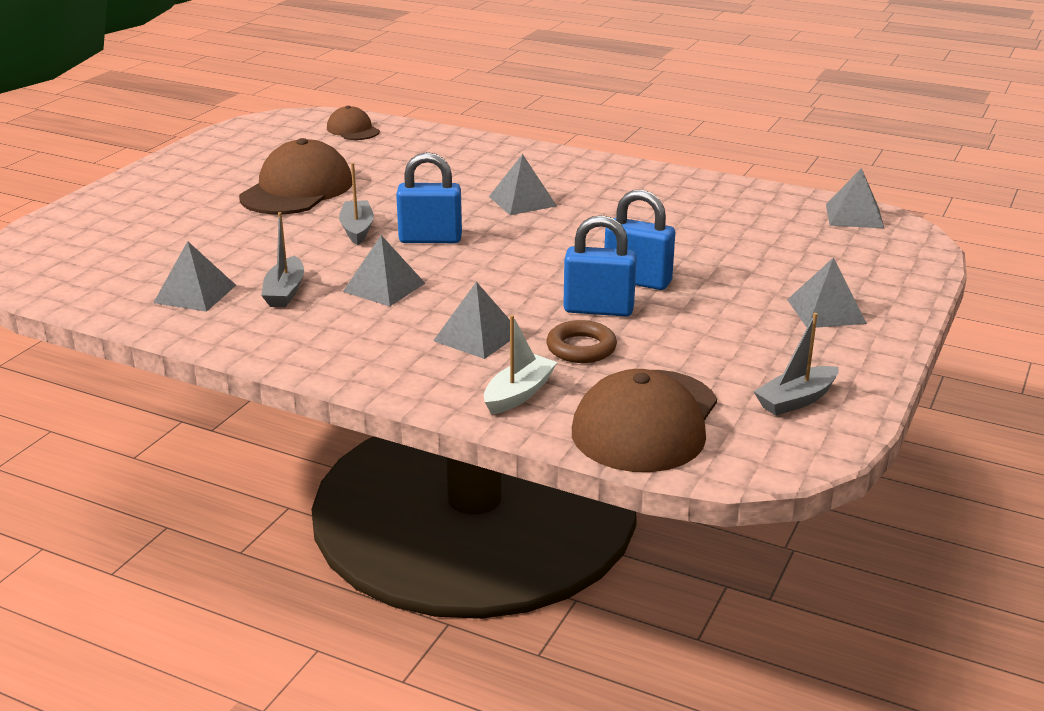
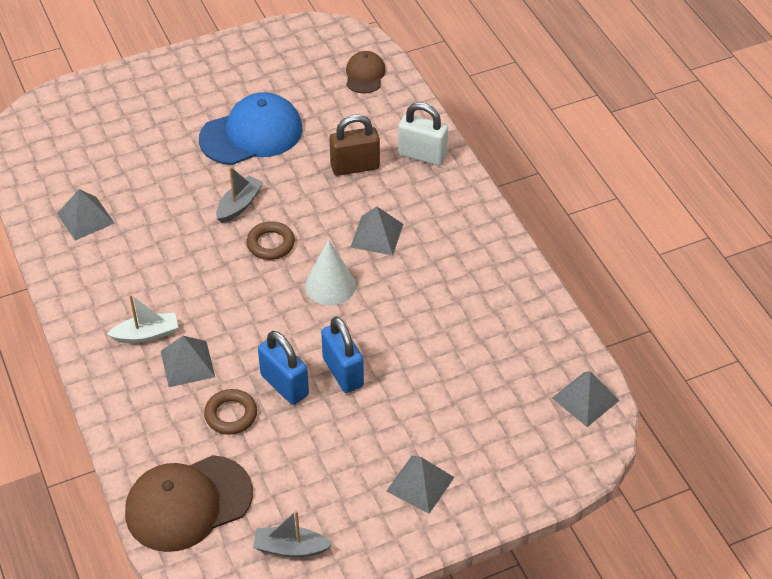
camera: 40 degrees right, 20 degrees up
(285, 292) = (133, 248): grey boat -> none
(297, 189) = (251, 134): brown cap -> blue cap
(384, 287) = (190, 279): grey pyramid -> none
(430, 239) = (270, 244): blue padlock -> brown ring
(433, 175) = (355, 167): none -> brown padlock
(483, 151) = (422, 155): none -> white padlock
(518, 394) = (151, 431): white boat -> white boat (146, 334)
(532, 240) = (330, 285): none -> white cone

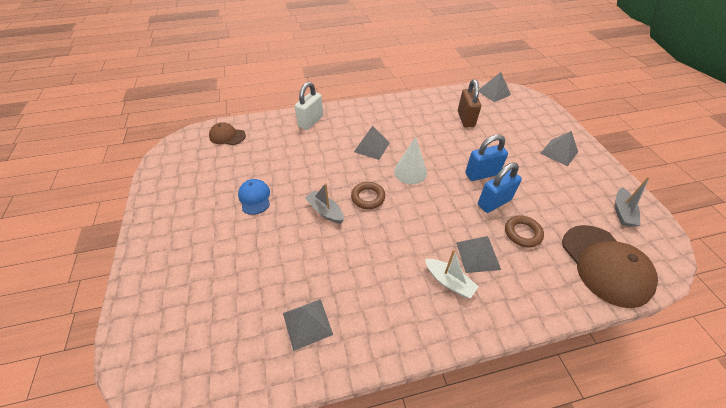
camera: 80 degrees left, 0 degrees up
(146, 334) = (449, 281): white boat -> white boat turned 135 degrees clockwise
(251, 134) = (254, 198): blue cap -> blue cap, size x0.54
(355, 167) = (309, 150): brown padlock -> brown padlock (465, 119)

